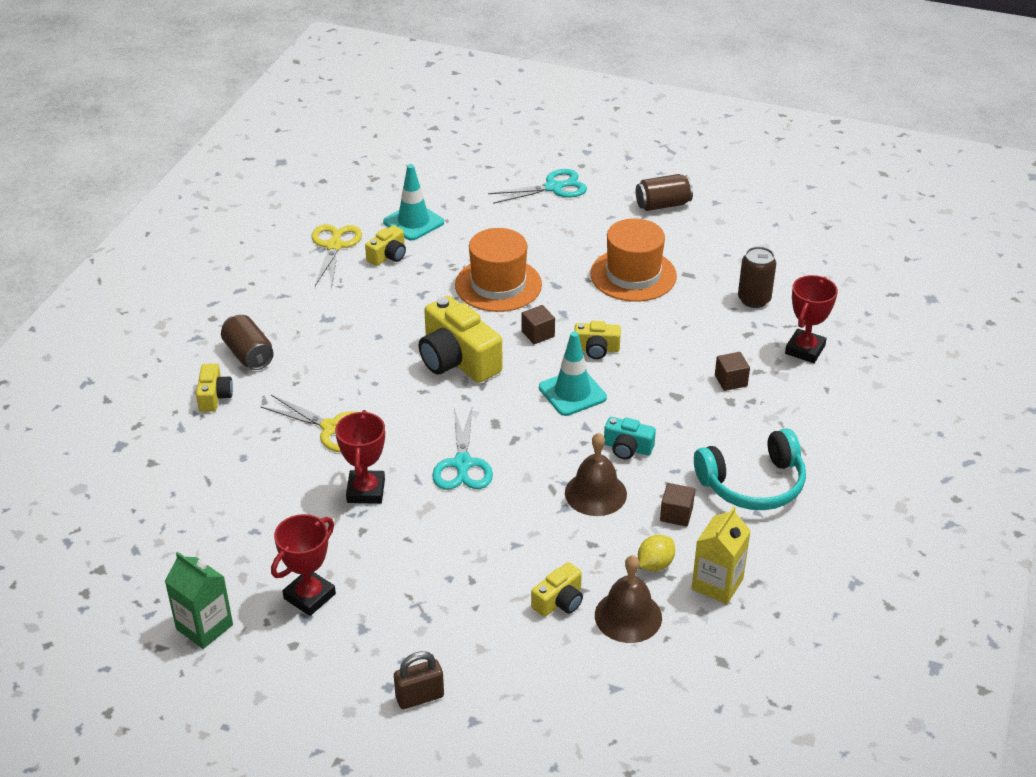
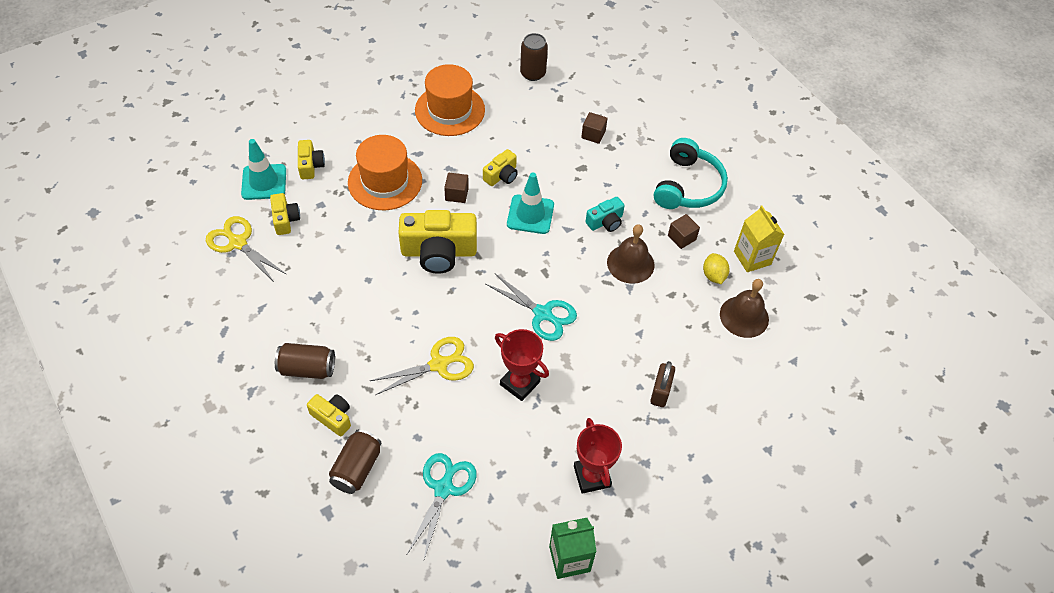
camera: 55 degrees left, 15 degrees up
(419, 697) = (728, 466): brown padlock -> brown padlock (660, 392)
(553, 187) = (315, 87): turquoise scissors -> turquoise scissors (443, 489)
(559, 601) = (705, 342): yellow camera -> yellow camera (310, 165)
(663, 205) = (397, 49): brown can -> brown can (357, 468)
(804, 350) = (599, 84): red trophy -> none

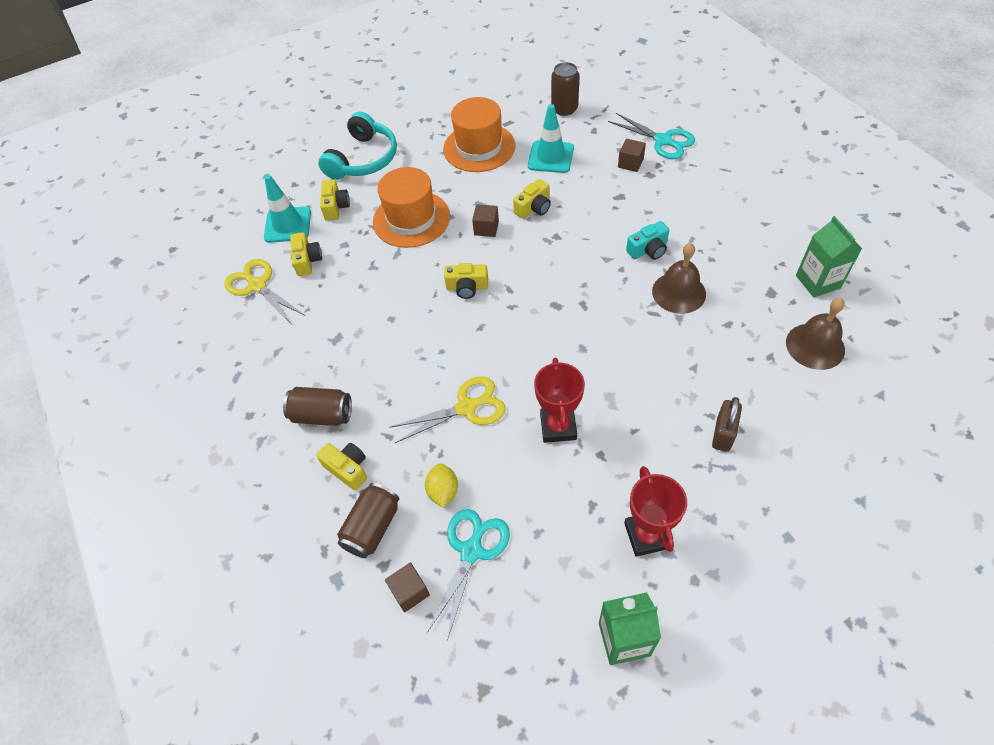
camera: 10 degrees right, 0 degrees up
(439, 252) = (467, 287): yellow camera -> yellow camera, size x0.52
(520, 383) = (558, 427): red trophy -> red trophy turned 45 degrees clockwise
(530, 214) = (565, 245): turquoise traffic cone -> turquoise traffic cone (550, 157)
(543, 314) = (582, 349): turquoise scissors -> turquoise scissors (663, 141)
(681, 237) = (735, 263): brown cube -> brown cube (410, 591)
(687, 186) = (737, 210): turquoise headphones -> turquoise headphones (363, 159)
(713, 275) = (775, 302): yellow lemon -> yellow lemon (443, 491)
(752, 258) = (818, 281): yellow carton -> green carton

